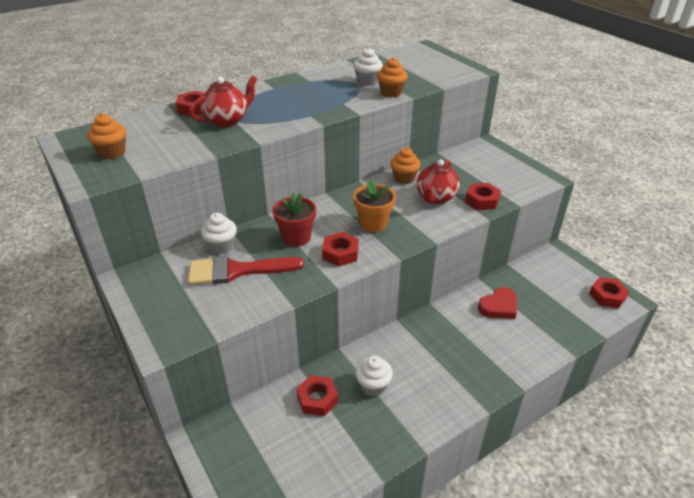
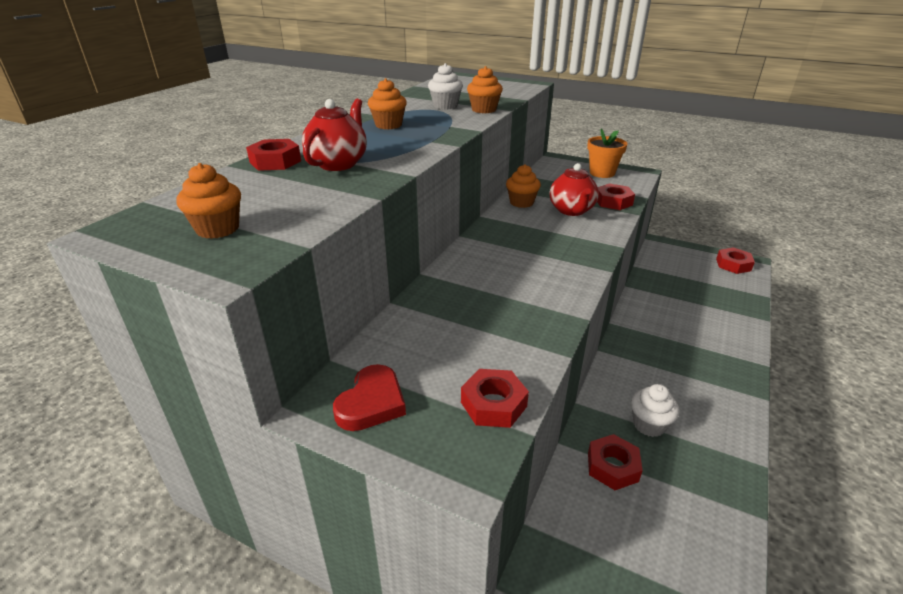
camera: 30 degrees left, 5 degrees down
(221, 246) = (406, 324): white cupcake -> none
(237, 271) = (458, 344): red brush -> none
(296, 237) = (483, 286): red flower pot -> none
(301, 92) = (388, 125): none -> orange cupcake
(340, 253) = (549, 286): red nut -> red nut (493, 404)
(373, 224) = (545, 249): orange flower pot -> orange flower pot (602, 173)
(499, 306) = (668, 303): red heart -> red heart (371, 403)

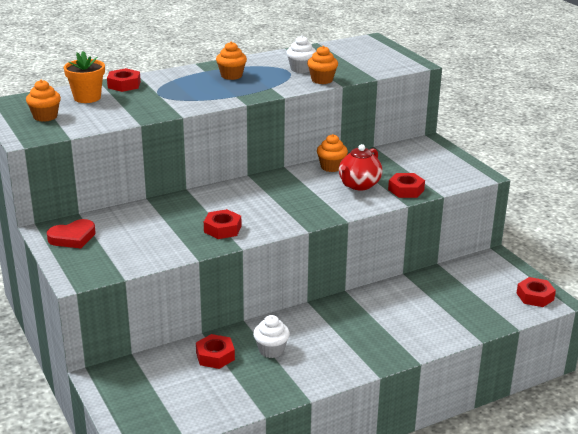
camera: 35 degrees right, 5 degrees down
(338, 164) = (154, 96): red teapot -> none
(493, 404) = (125, 261): red nut -> red nut (222, 229)
(602, 173) = (445, 165): orange flower pot -> orange flower pot (87, 98)

